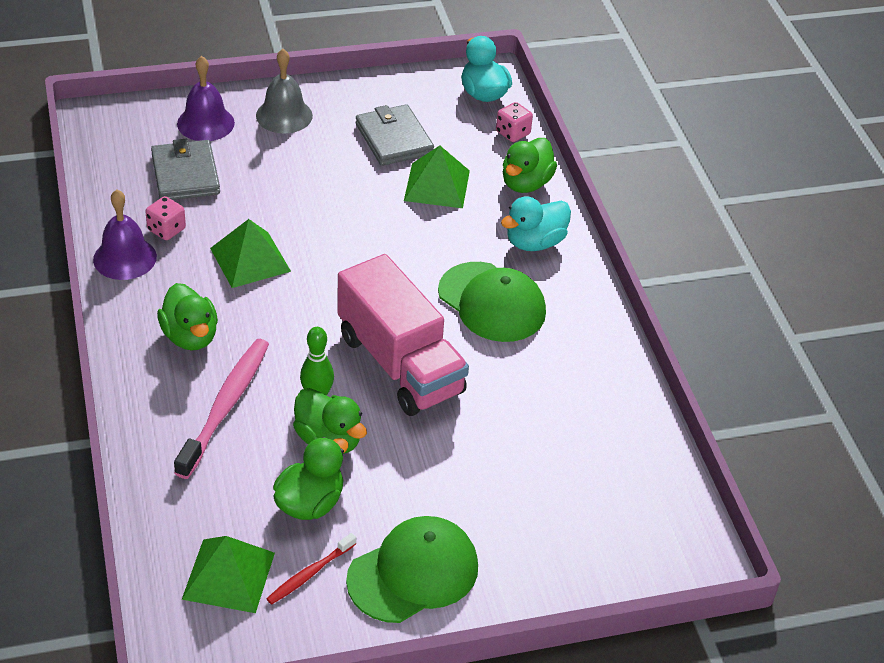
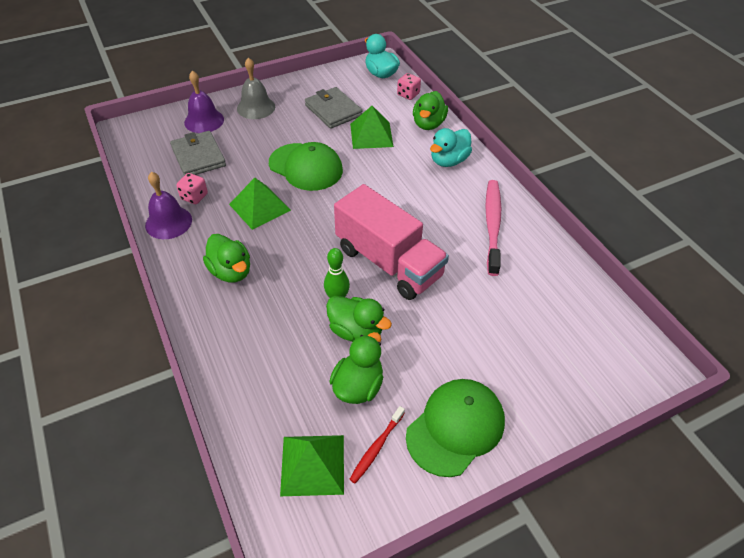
camera: 10 degrees left, 5 degrees up
(225, 407) = (271, 321): pink toothbrush -> pink toothbrush (492, 225)
(492, 302) = (436, 206): green cap -> green cap (306, 167)

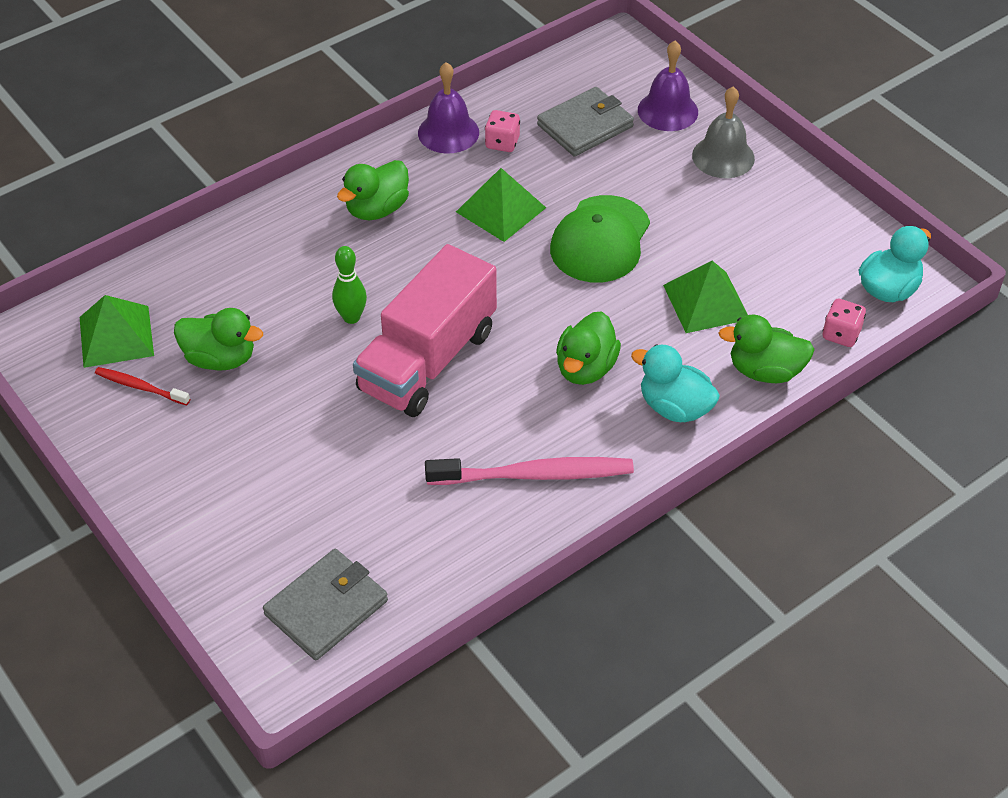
camera: 80 degrees right, 0 degrees up
(333, 110) = (753, 246): grey wallet -> grey wallet (326, 607)
(356, 331) = (302, 344): green duck -> green duck (585, 368)
(455, 428) = (171, 457): green cap -> none

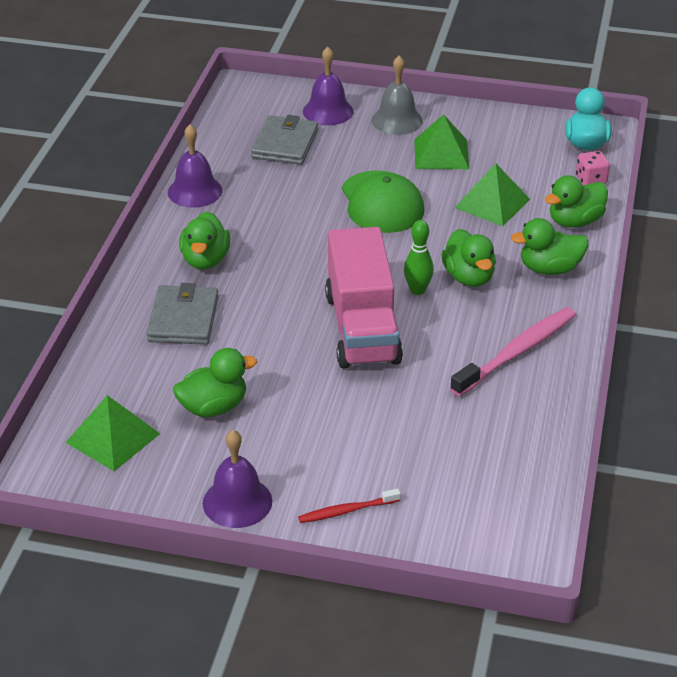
camera: 40 degrees left, 10 degrees down
(138, 459) = (237, 502): none -> purple bell
(140, 387) = (177, 458): red toothbrush -> red toothbrush (347, 511)
(326, 607) = (489, 504): grey wallet -> grey wallet (183, 319)
(351, 317) = (275, 332): green bowling pin -> green bowling pin (417, 290)
(500, 209) = (293, 218): green pyramid -> green pyramid (441, 154)
(502, 143) = (241, 180): pink dice -> none
(674, 407) = (549, 269): turquoise duck -> green duck

